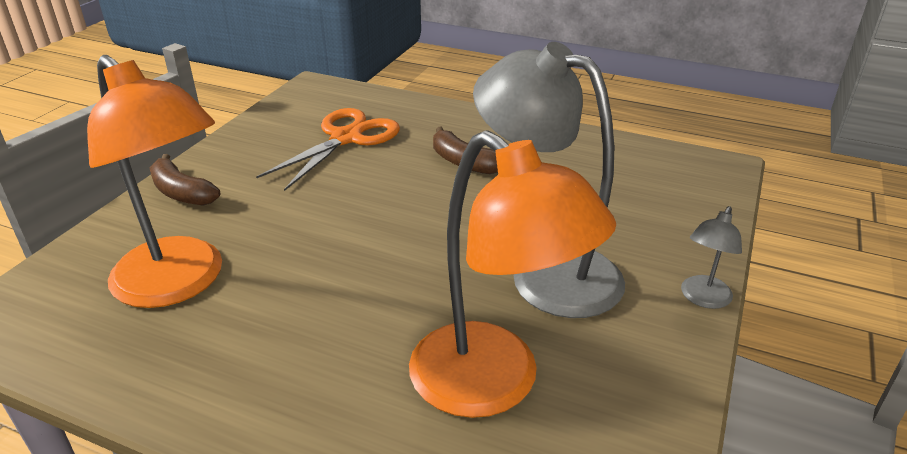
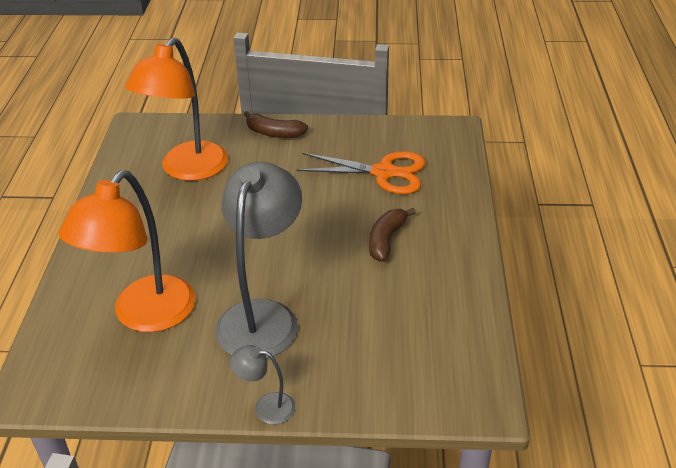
camera: 70 degrees right, 5 degrees up
(181, 192) = (274, 133): brown banana -> brown banana turned 90 degrees counterclockwise

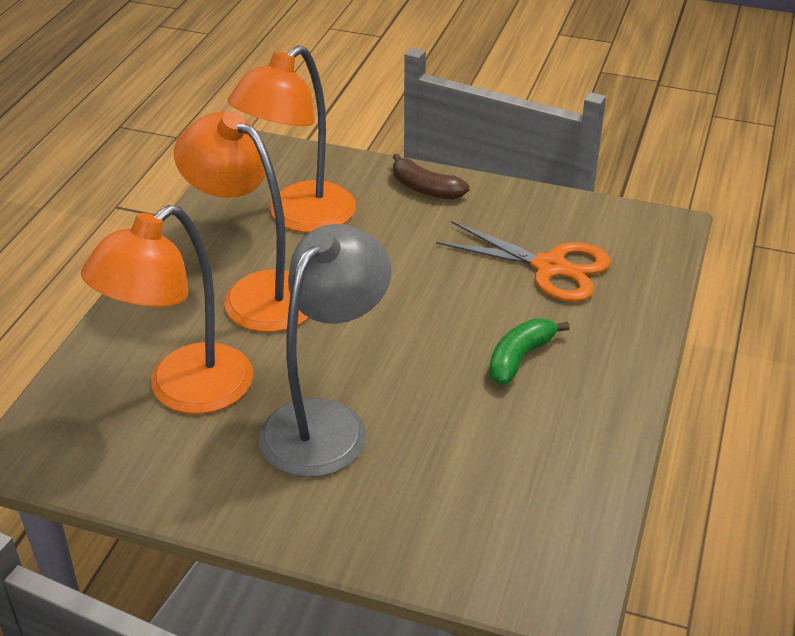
camera: 15 degrees right, 0 degrees up
(174, 232) = (256, 293): none -> orange lamp
(266, 407) = (289, 537): grey lamp -> none
(386, 240) = (520, 357): brown banana -> green banana

